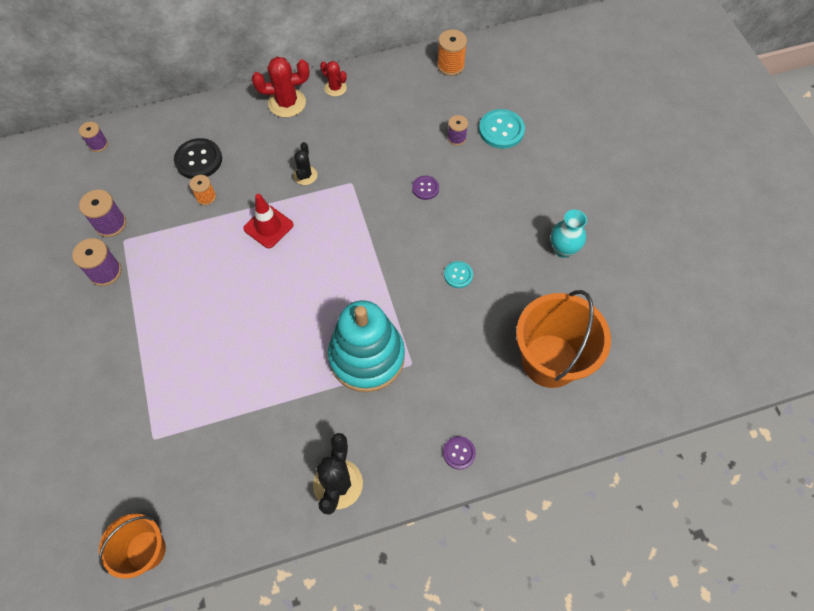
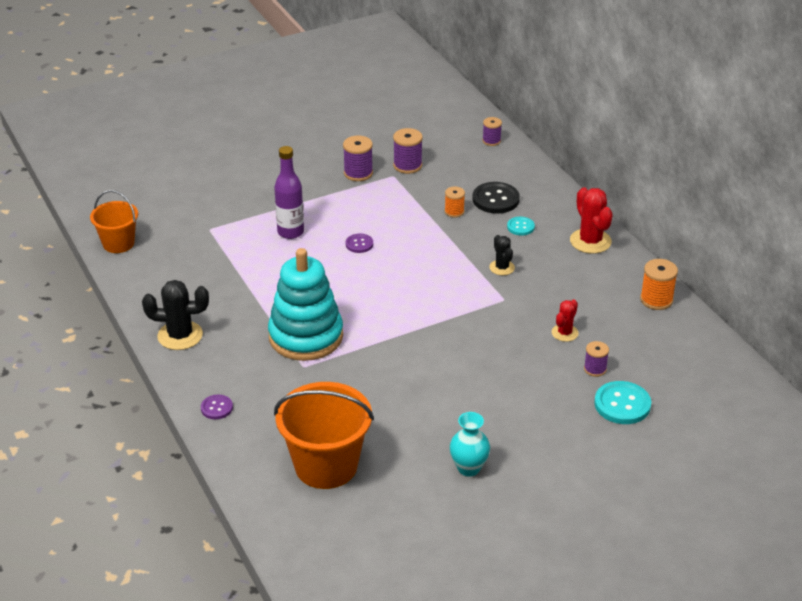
camera: 80 degrees right, 25 degrees down
(189, 352) = (290, 232): none -> purple bottle
(268, 227) = (432, 254): red traffic cone -> none
(305, 175) = (502, 268): black cactus -> black cactus turned 75 degrees clockwise
(335, 88) = (626, 271): red cactus -> red cactus (564, 333)
(425, 188) = (515, 353): purple button -> purple button (359, 244)
(450, 65) = (703, 353): orange spool -> orange spool (656, 300)
(458, 275) = (412, 388): turquoise button -> turquoise button (520, 227)

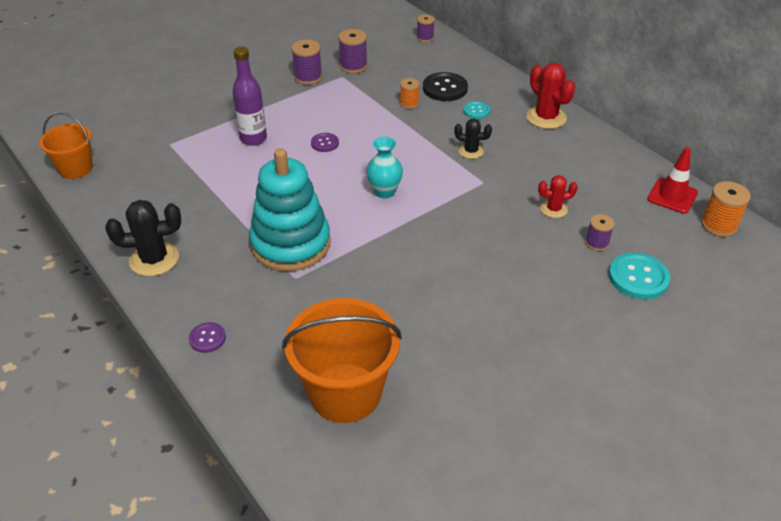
camera: 10 degrees left, 5 degrees up
(469, 468) = (504, 373): turquoise vase -> turquoise vase (384, 192)
(502, 268) = (471, 151): black cactus -> black cactus turned 45 degrees counterclockwise
(564, 333) = (553, 209): red cactus -> red cactus turned 60 degrees clockwise
(656, 300) = (629, 166): orange spool -> orange spool (719, 225)
(688, 334) = (672, 196): none -> red traffic cone

